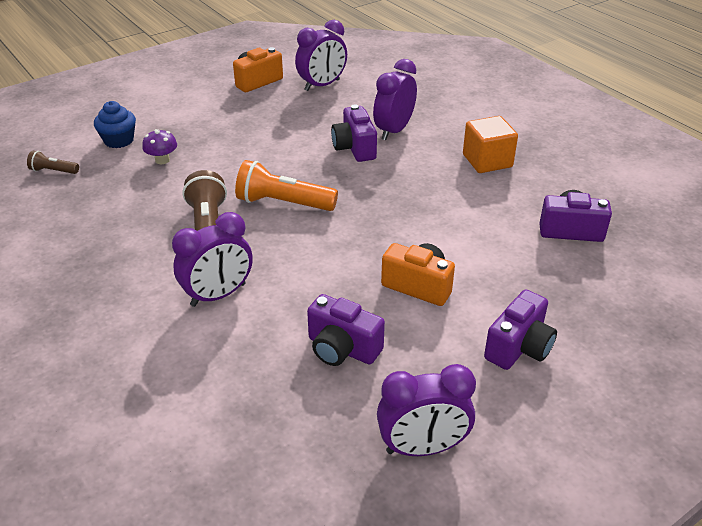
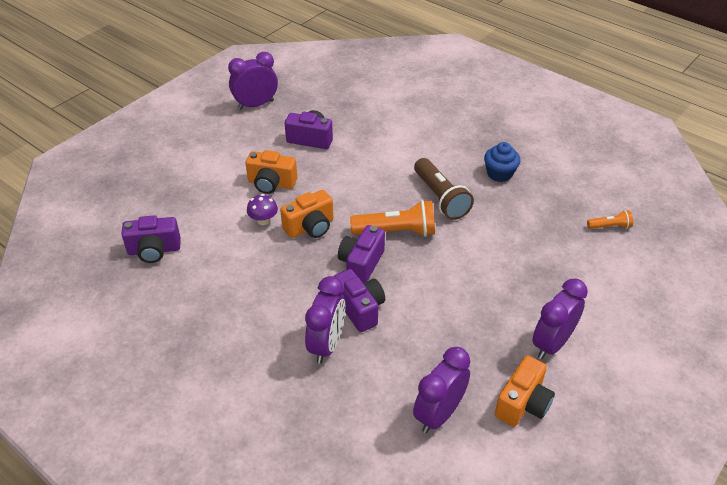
camera: 165 degrees right, 5 degrees up
(53, 171) = (610, 226): brown flashlight -> orange flashlight
(119, 140) = (590, 272): blue cupcake -> blue cupcake (499, 173)
(162, 160) = (530, 256): purple mushroom -> purple mushroom (263, 220)
(218, 295) = (402, 155): purple clock -> purple clock (552, 343)
(381, 224) = (310, 227): none -> orange camera
(487, 161) = (223, 318): orange cube -> none
(519, 347) = (203, 157): purple camera -> purple camera (361, 264)

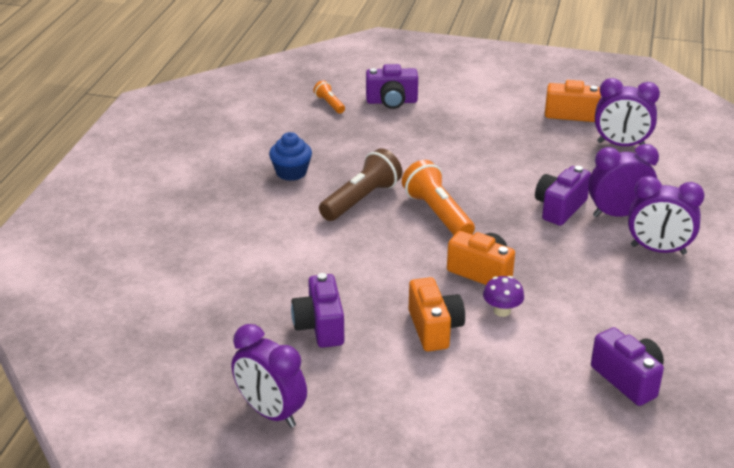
camera: 115 degrees left, 10 degrees down
(361, 264) = (503, 223): purple camera -> purple camera (391, 102)
(552, 343) = (499, 111): purple clock -> purple clock (658, 250)

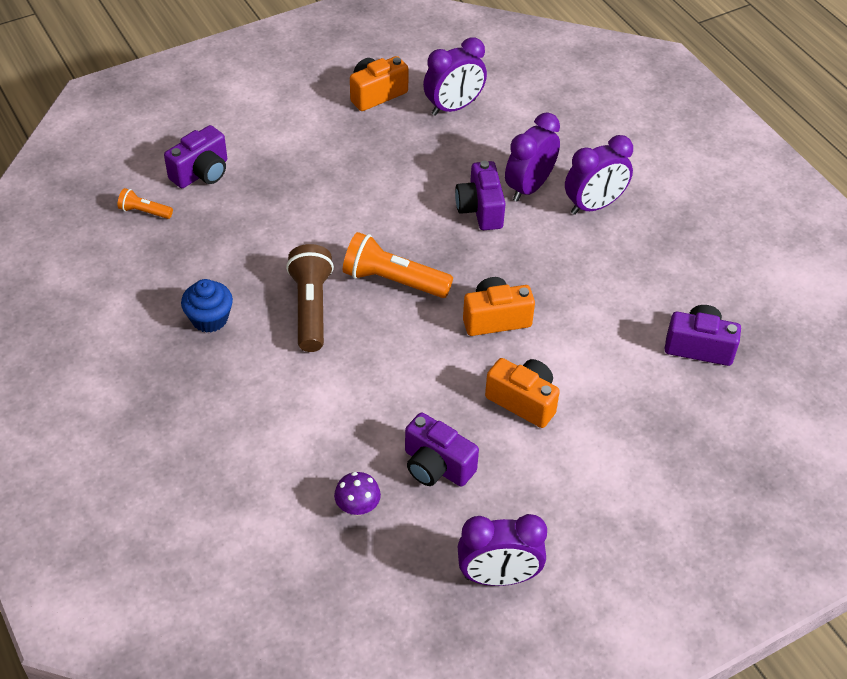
camera: 45 degrees left, 15 degrees up
(502, 311) = (551, 346): purple mushroom -> purple mushroom (357, 507)

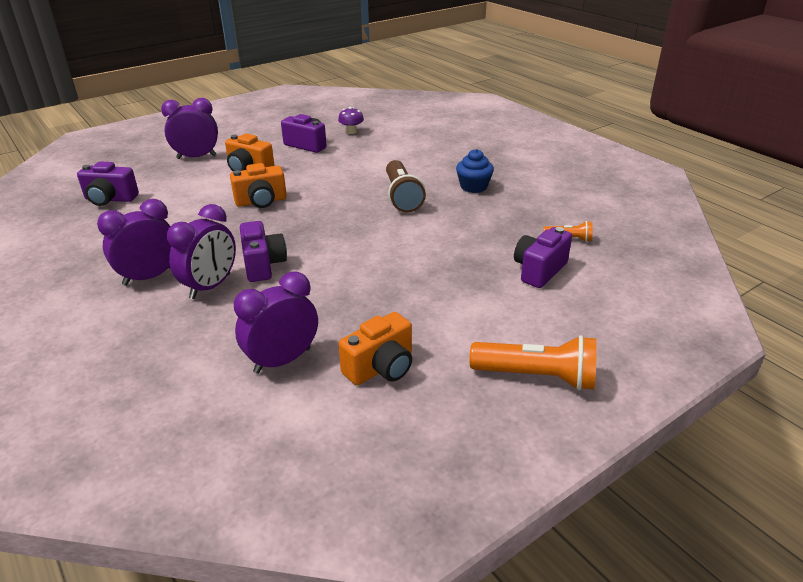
camera: 175 degrees right, 15 degrees down
(393, 280) = (341, 215): orange flashlight -> orange flashlight (537, 377)
(498, 577) = (275, 119): purple clock -> purple clock (196, 157)

